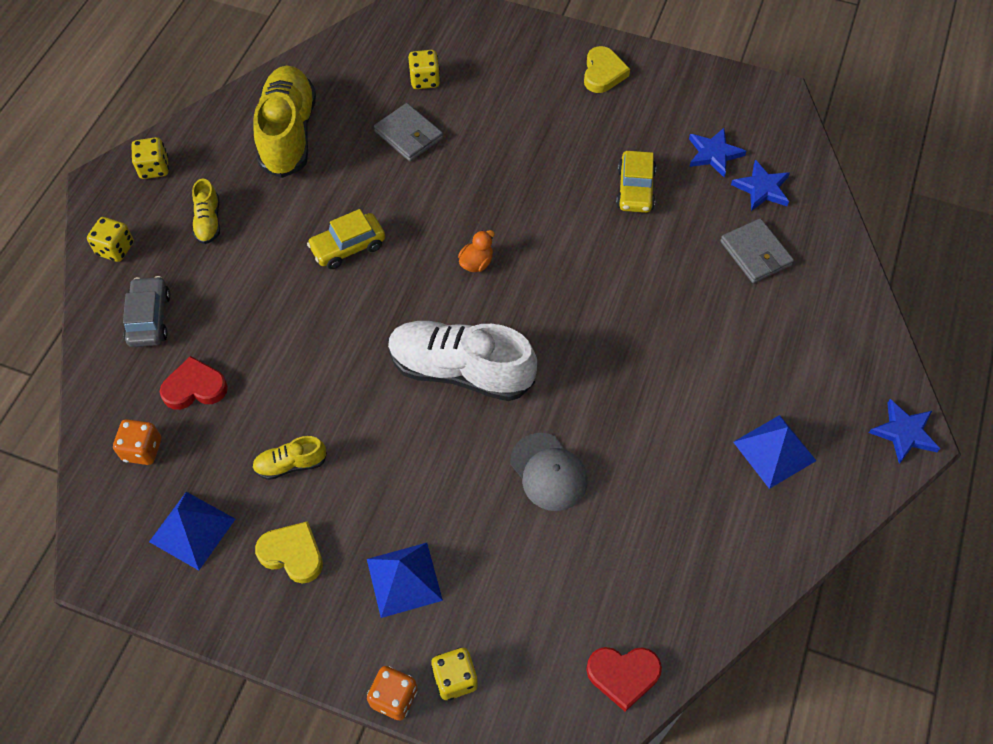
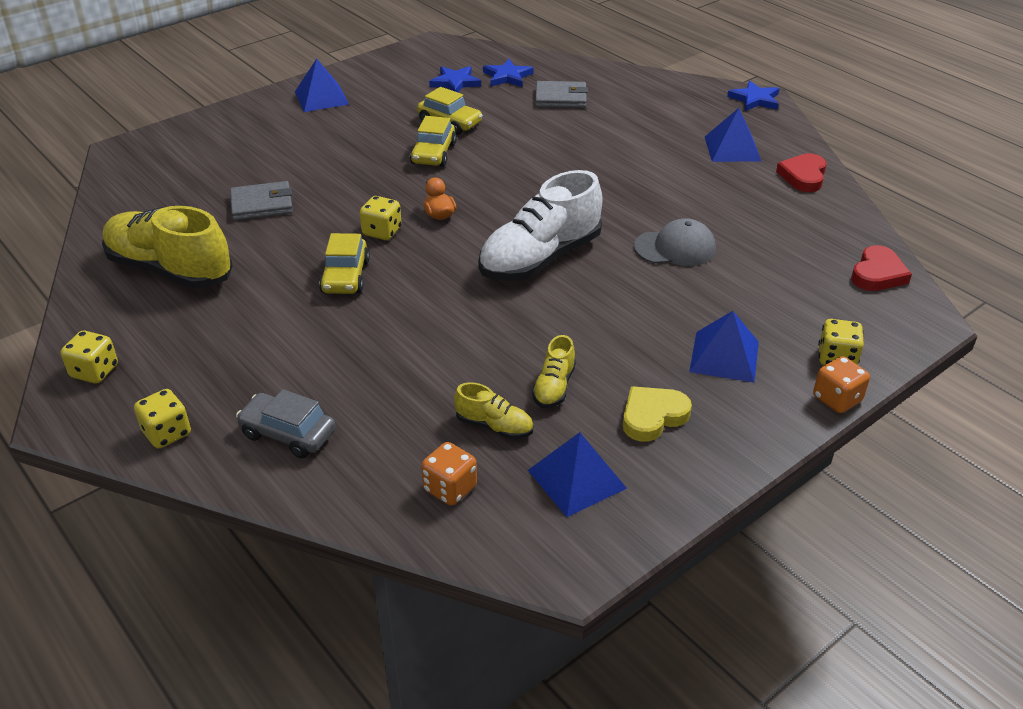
camera: 60 degrees left, 20 degrees down
(195, 387) = (408, 426): red heart -> red heart (803, 176)
(208, 221) = (212, 354): yellow shoe -> yellow shoe (494, 426)
(425, 80) = (213, 177): yellow dice -> yellow dice (382, 232)
(571, 206) = (433, 154): none -> yellow car
(603, 73) = (321, 98): yellow heart -> blue pyramid

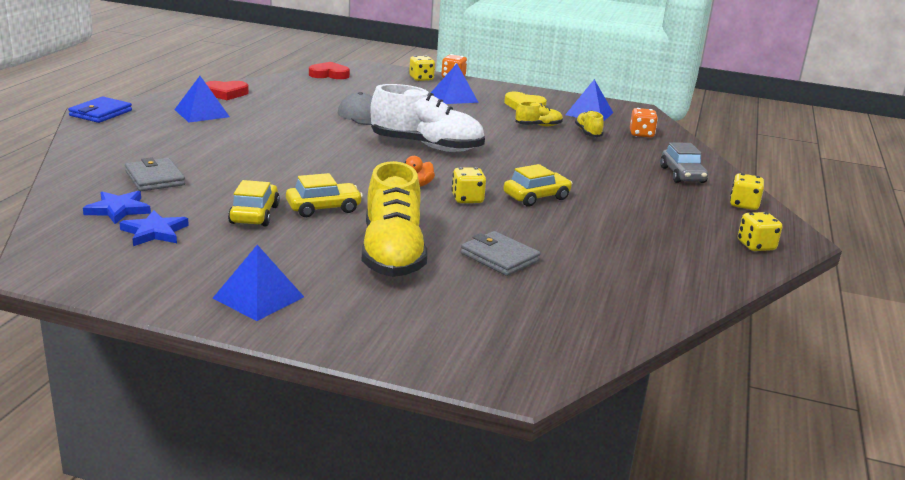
camera: 125 degrees left, 15 degrees down
(170, 270) = (634, 263): yellow shoe -> yellow shoe (392, 254)
(755, 99) = (100, 113): blue star -> blue wallet

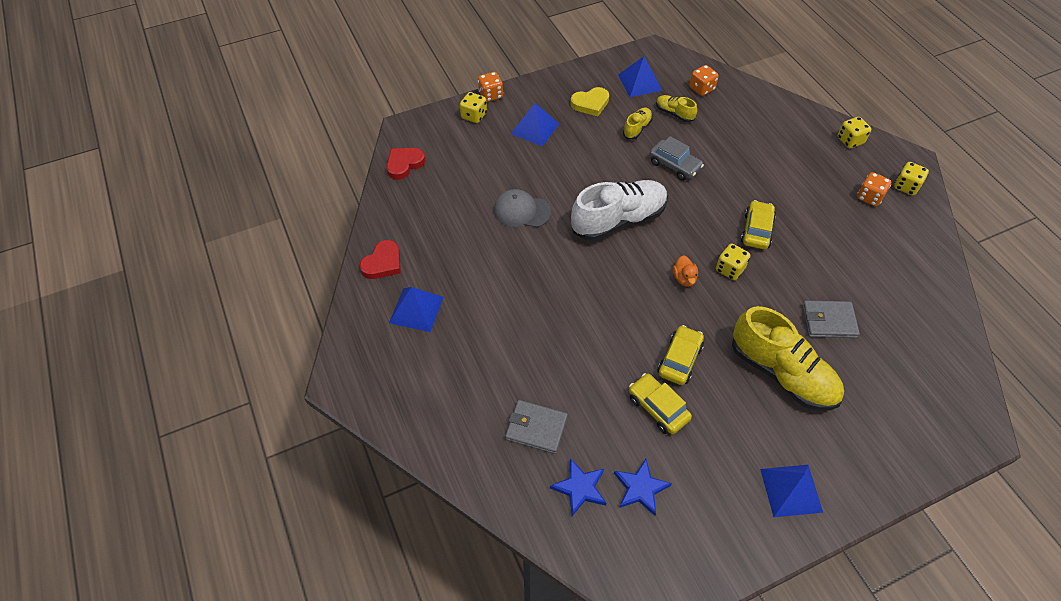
camera: 40 degrees left, 30 degrees up
(100, 113) = (347, 380): blue wallet -> none
(682, 175) = (784, 129): grey car -> grey car (674, 165)
(697, 233) = (869, 197): none -> orange dice

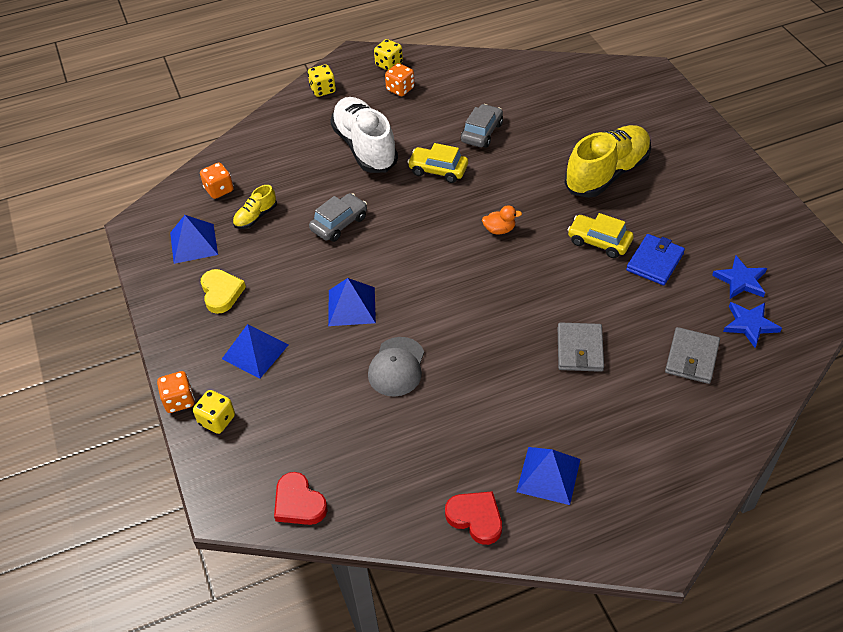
camera: 85 degrees left, 5 degrees down
(619, 220) = (417, 277): white shoe -> white shoe (365, 147)
(637, 128) = (274, 251): yellow shoe -> none
(658, 408) = (655, 262): yellow car -> blue wallet
(730, 269) = (487, 195): yellow dice -> none
(791, 490) = (722, 183): blue pyramid -> blue pyramid (351, 306)
(820, 264) = (482, 132): none -> grey car
(828, 321) = (547, 137): grey wallet -> grey wallet (579, 349)

